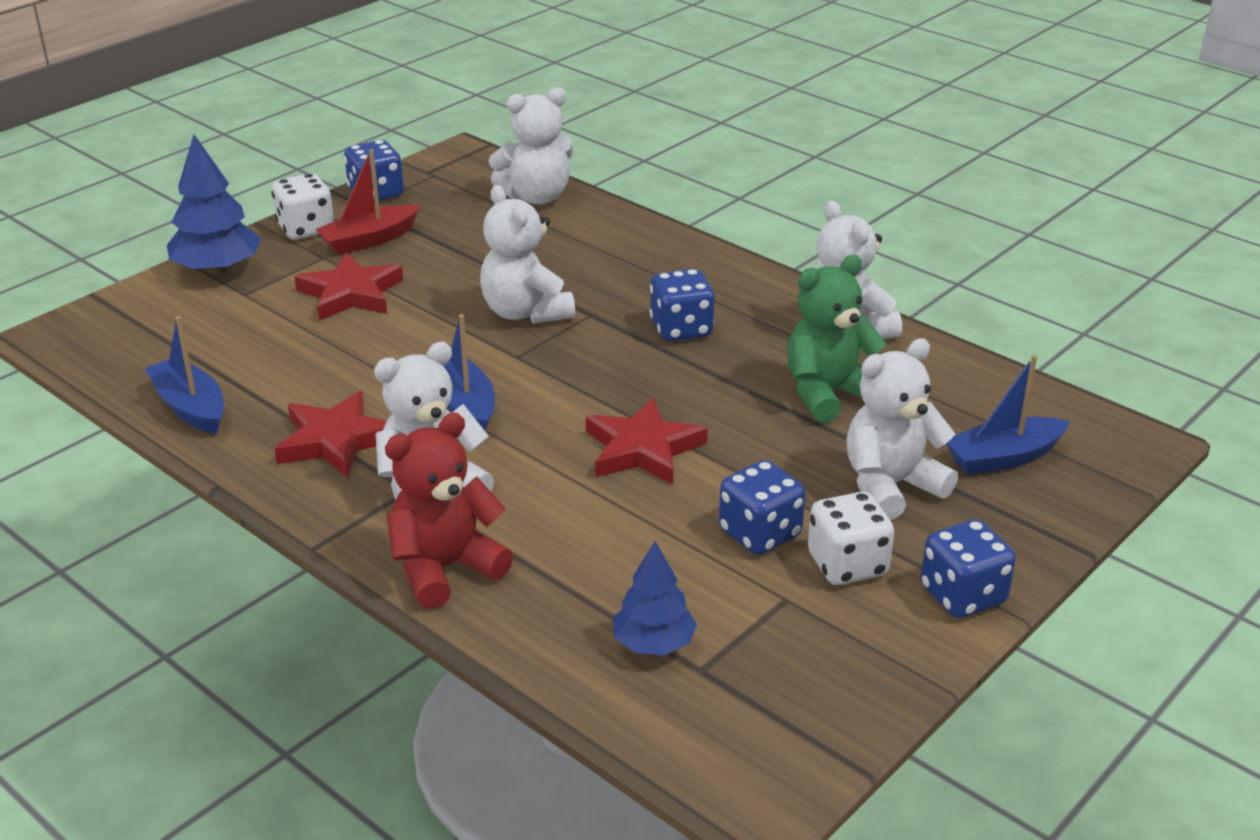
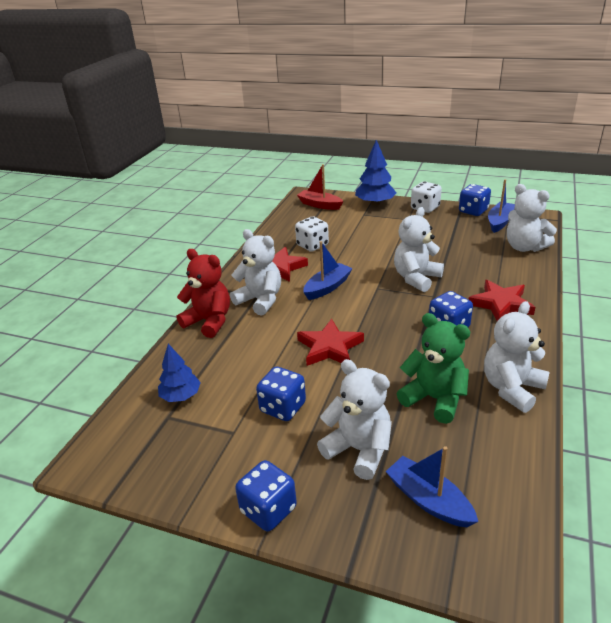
camera: 70 degrees right, 0 degrees up
(191, 407) = (279, 233): blue boat -> blue boat (499, 222)
(351, 293) = (386, 234): red star -> red star (501, 304)
(369, 240) = (433, 223): red boat -> red boat (319, 205)
(847, 565) = (273, 449): white dice -> white dice (312, 245)

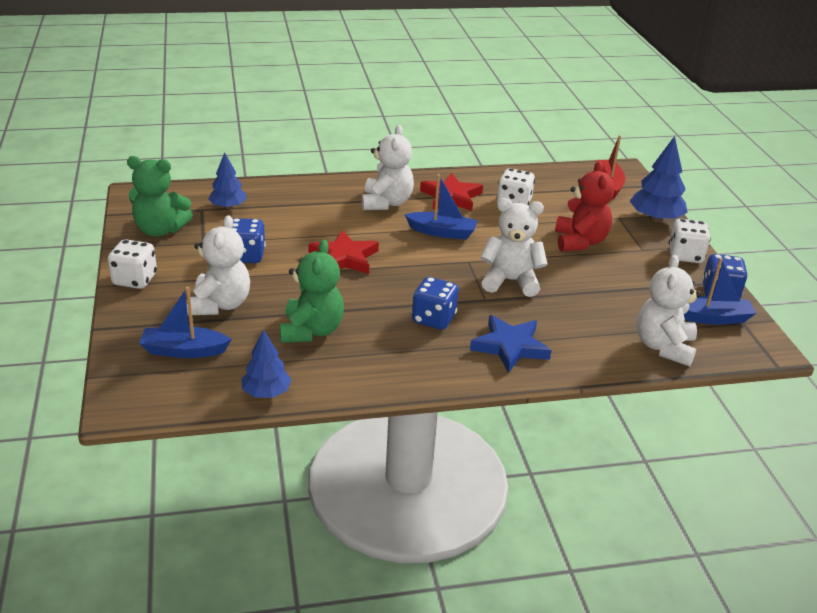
camera: 55 degrees right, 0 degrees up
(181, 461) = (160, 230): none -> green teddy bear
(209, 321) = (332, 188): red teddy bear -> red teddy bear (580, 242)
(268, 510) = (134, 280): blue dice -> white dice
(429, 500) = (184, 350): blue boat -> blue boat turned 105 degrees counterclockwise
(501, 304) = (510, 347): red star -> blue star
(511, 388) = (360, 374): white teddy bear -> none
(522, 455) = (266, 393): none -> blue tree

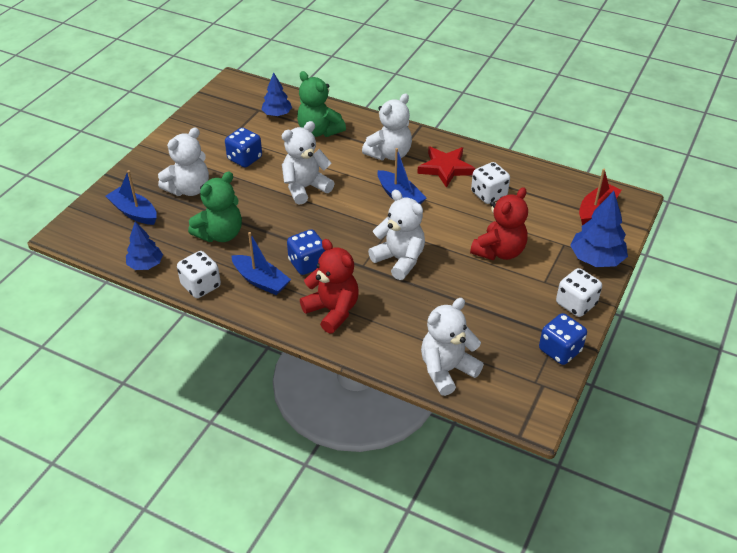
camera: 40 degrees right, 10 degrees up
(134, 280) = (161, 148): white dice -> white dice (201, 286)
(160, 230) = (215, 116): green teddy bear -> green teddy bear (319, 131)
(344, 258) = (305, 188): red star -> white teddy bear
(510, 347) = (332, 311): blue star -> red teddy bear
(712, 318) = (521, 368): blue boat -> blue boat (261, 281)

